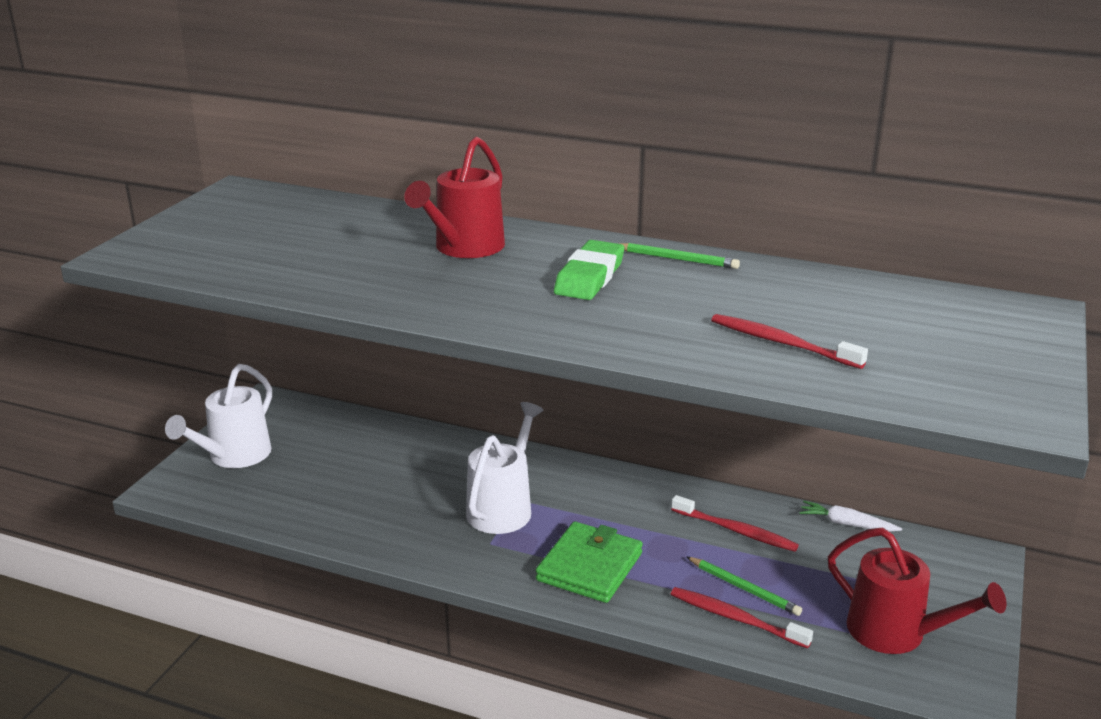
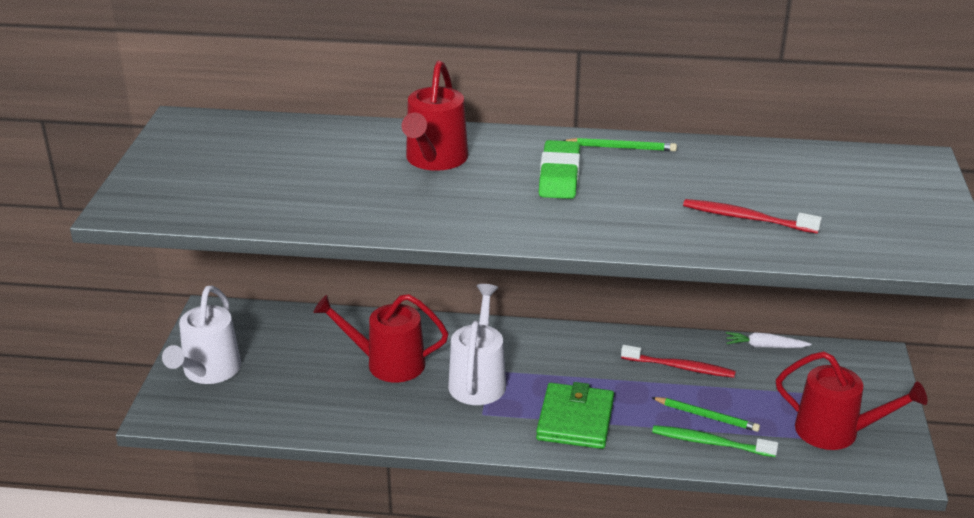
camera: 15 degrees left, 5 degrees up
(415, 476) = (387, 363): none -> red watering can
(735, 618) = (710, 443): red toothbrush -> green toothbrush

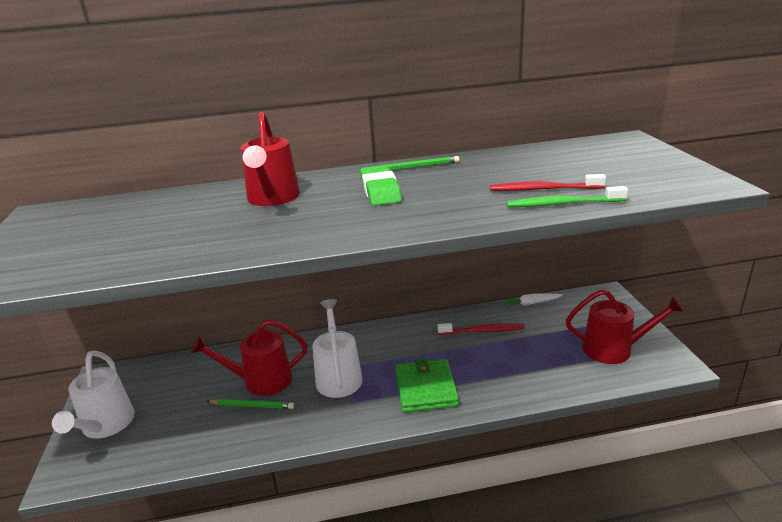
camera: 15 degrees left, 5 degrees down
(706, 416) = (520, 361): green pencil -> green pencil (252, 406)
(710, 443) = (533, 380): green toothbrush -> green toothbrush (562, 204)

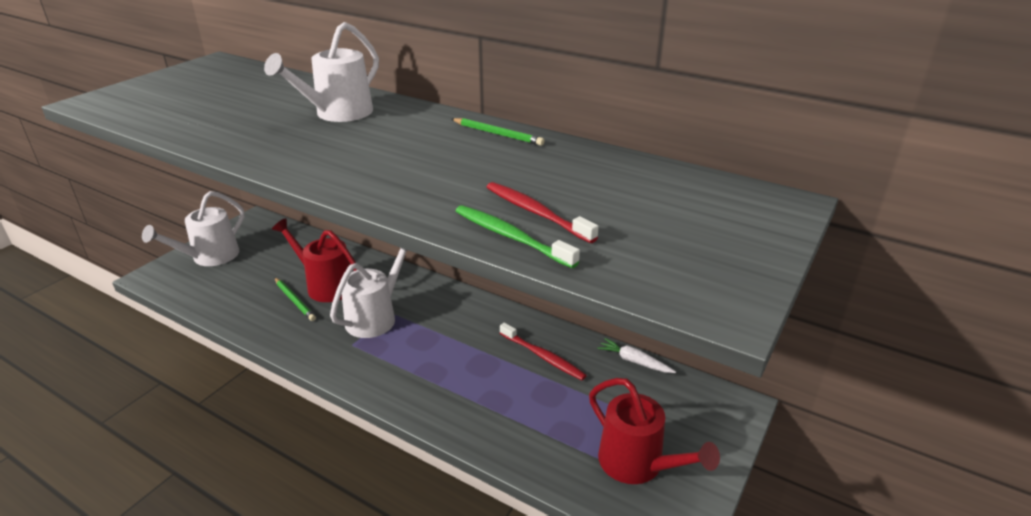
camera: 40 degrees right, 5 degrees up
(273, 199) = (338, 114): red watering can -> white watering can
(380, 190) = (416, 143): green eraser -> none
(426, 388) = (416, 373): green wallet -> none

